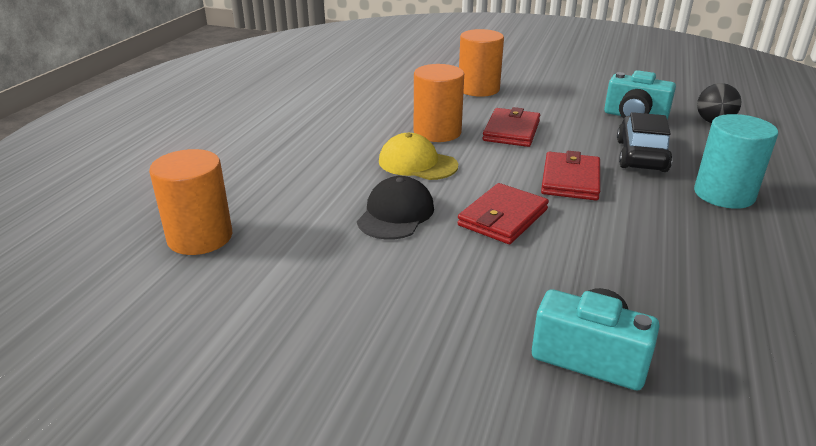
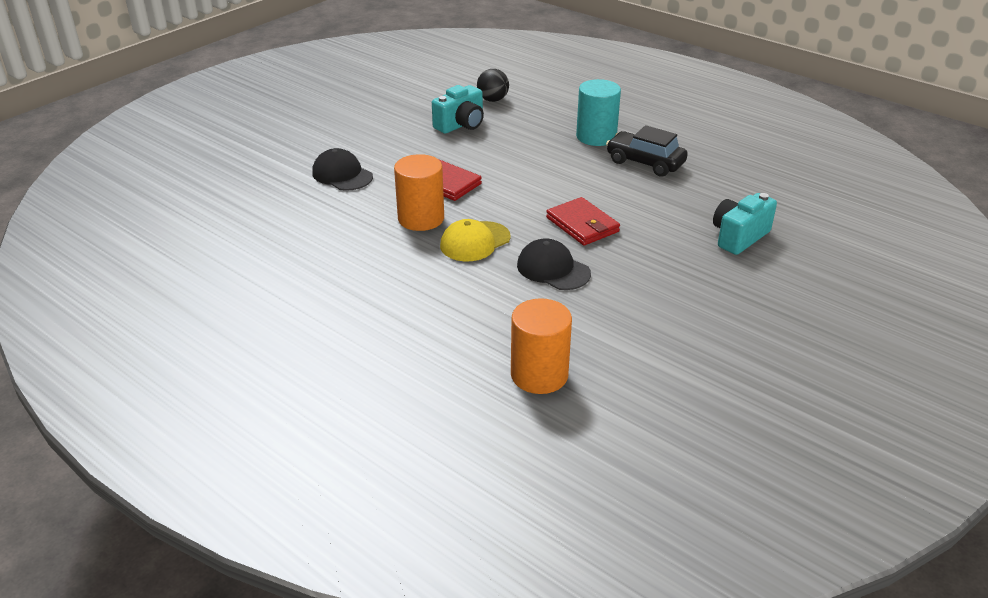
camera: 70 degrees left, 5 degrees up
(478, 89) = (342, 175): orange cylinder -> black cap
(570, 180) = (544, 183): red wallet -> none
(641, 156) = (526, 145): black car -> black car (645, 162)

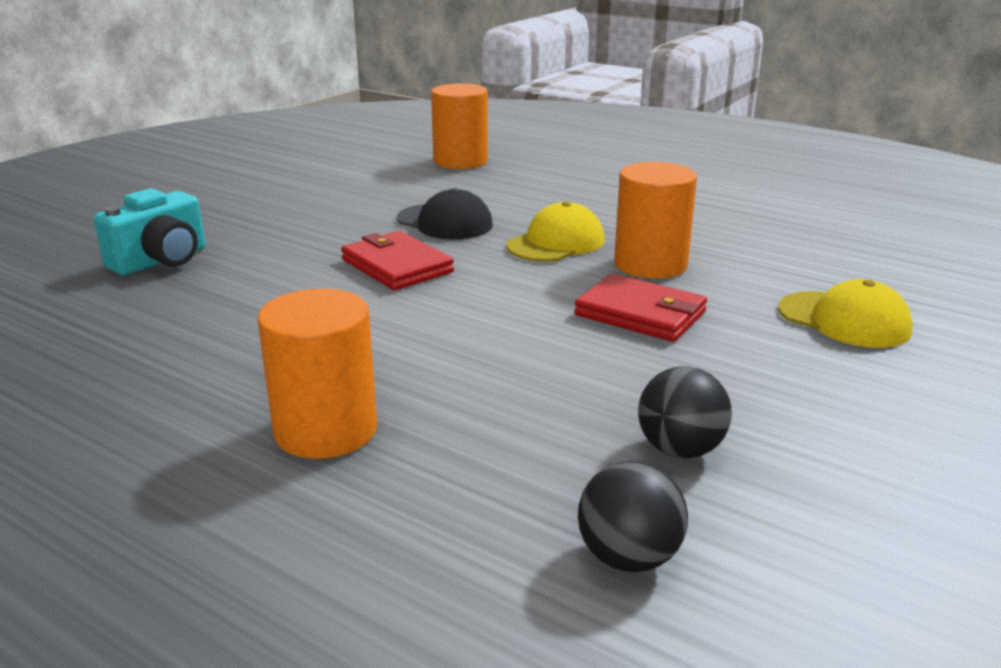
camera: 175 degrees right, 10 degrees down
(342, 175) = (844, 320): black cap -> yellow cap
(461, 125) = (680, 450): turquoise camera -> black ball
(596, 136) = (326, 430): turquoise cylinder -> orange cylinder
(645, 162) = (239, 369): black car -> none

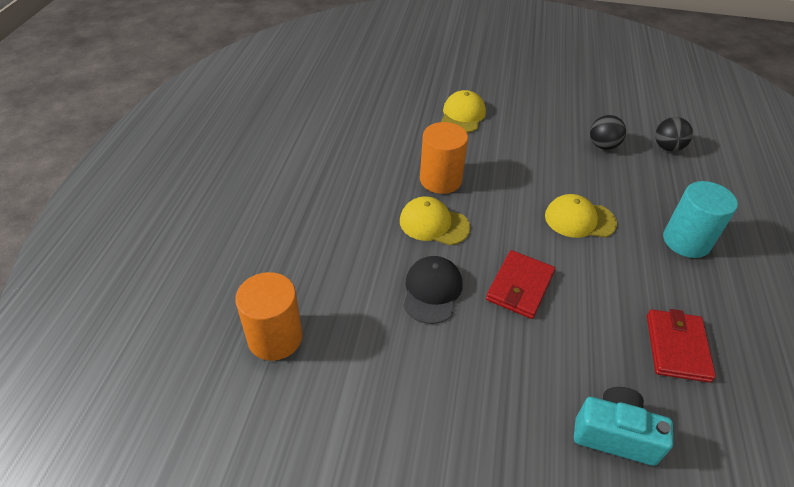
camera: 115 degrees left, 20 degrees up
(326, 430) = (686, 241): orange cylinder -> turquoise cylinder
(475, 344) = (579, 219): none -> yellow cap
(640, 314) = (504, 173): red wallet -> red wallet (677, 347)

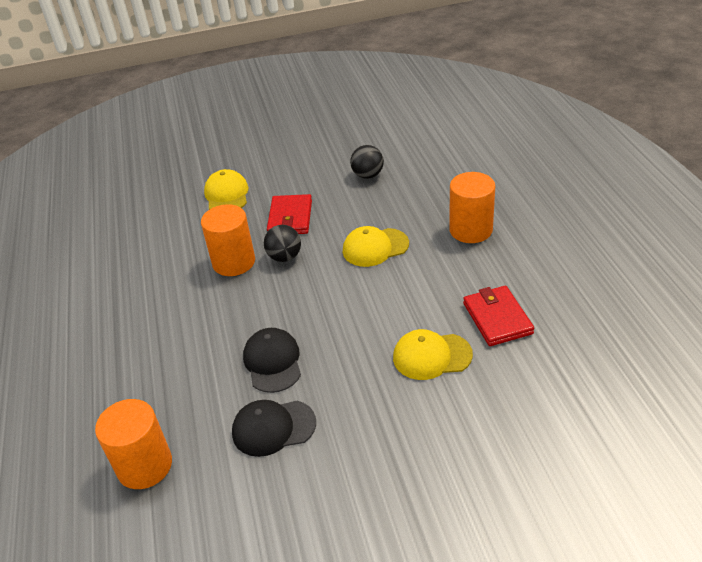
camera: 20 degrees left, 5 degrees down
(403, 357) = (273, 428): none -> black cap
(434, 224) = (246, 304): yellow cap -> yellow cap (431, 356)
(519, 286) = (348, 325): red wallet -> red wallet (290, 218)
(614, 435) = (476, 407): turquoise camera -> none
(667, 147) = (423, 156): black ball -> black ball (284, 257)
(686, 241) = (470, 230): turquoise cylinder -> orange cylinder

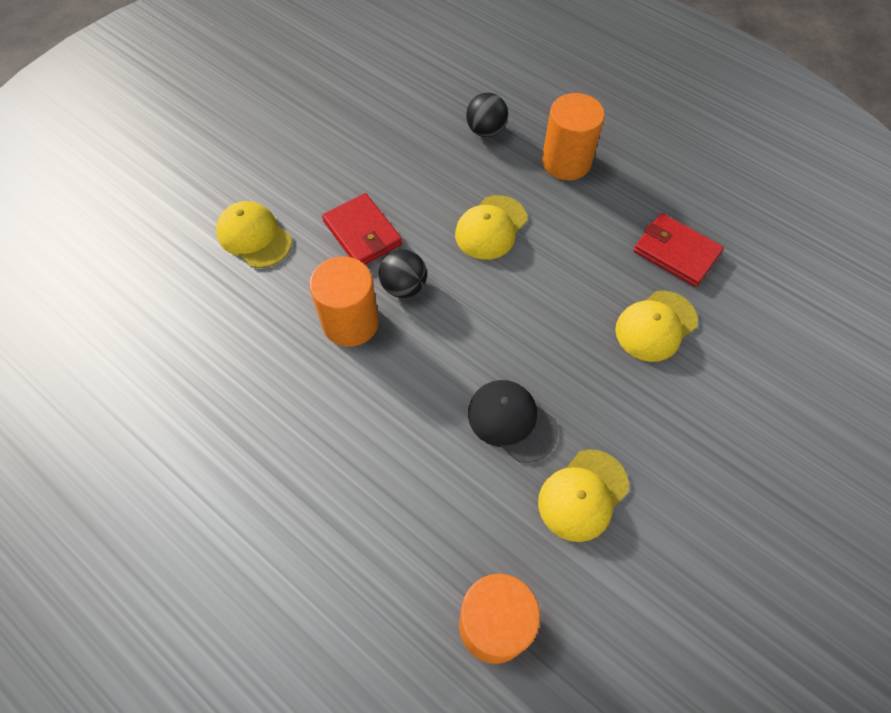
camera: 40 degrees left, 20 degrees up
(273, 428) = (583, 495): black cap -> yellow cap
(368, 175) = (400, 139): black ball -> black ball (486, 130)

